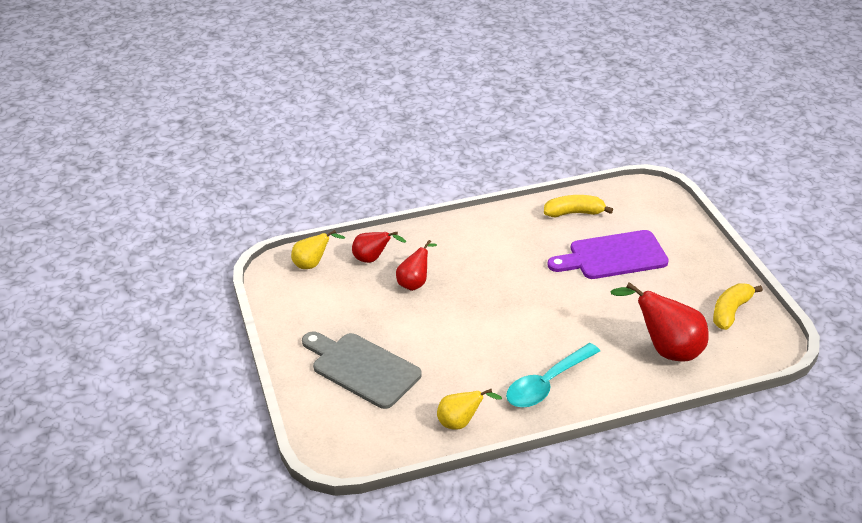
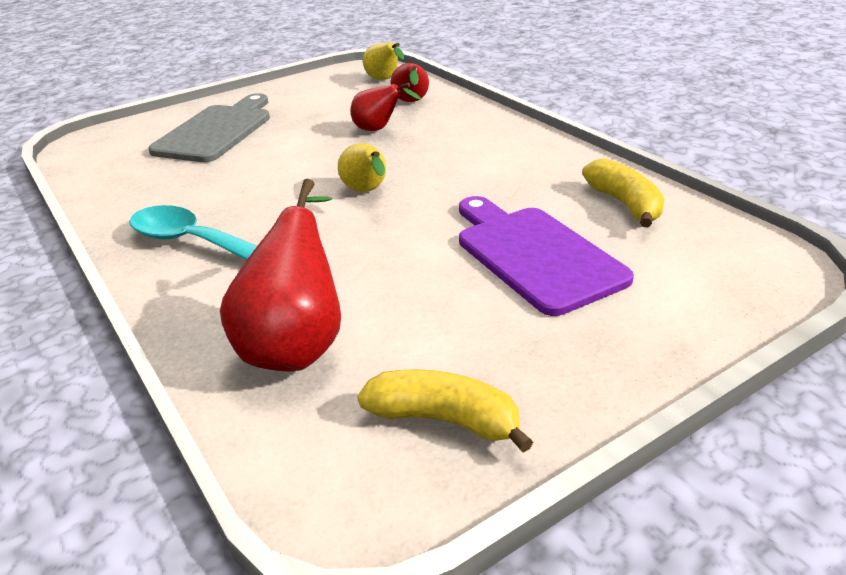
camera: 75 degrees right, 5 degrees down
(461, 422) = (121, 198): yellow pear -> yellow pear (367, 192)

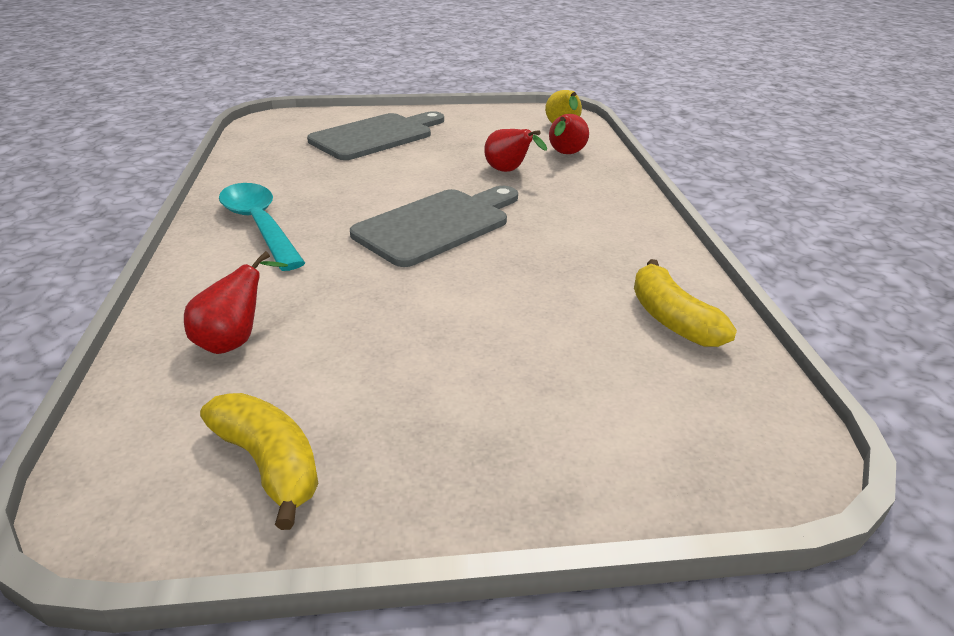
camera: 25 degrees right, 0 degrees up
(297, 344) = (235, 341): red pear -> red pear, size x0.59
(367, 192) = (437, 225): yellow pear -> grey cutting board
(534, 255) = (522, 338): purple cutting board -> none
(625, 204) = (672, 319): yellow banana -> yellow banana turned 150 degrees clockwise

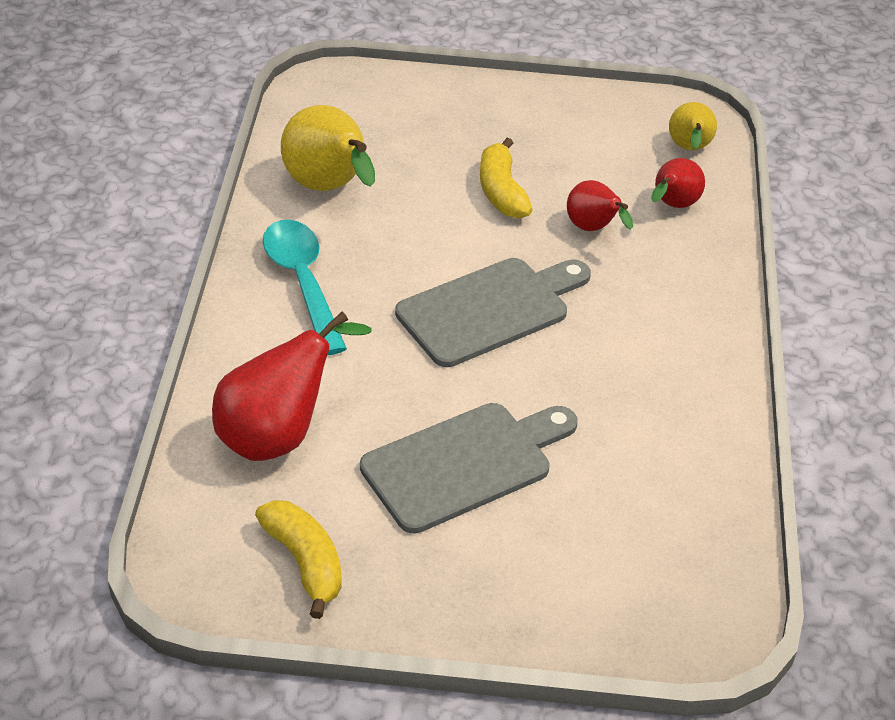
camera: 10 degrees right, 10 degrees up
(235, 341) = (278, 435): red pear -> red pear, size x1.70
(281, 169) = (329, 188): none -> yellow pear
(376, 136) = (447, 136): grey cutting board -> grey cutting board (464, 464)
(672, 319) = (687, 476): yellow banana -> yellow banana (501, 191)

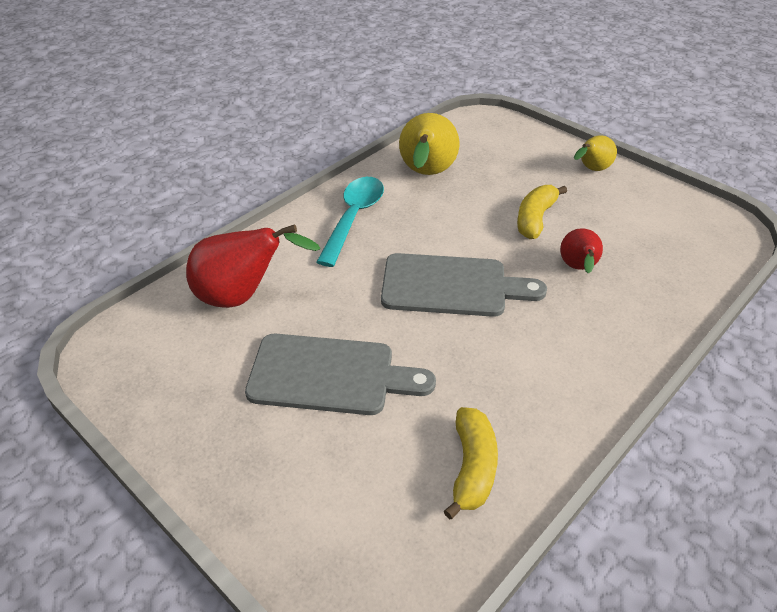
camera: 40 degrees right, 0 degrees up
(304, 562) = (169, 381): yellow banana -> yellow banana (472, 467)
(672, 206) = (656, 279): red pear -> none
(689, 149) = (706, 247): yellow pear -> yellow pear (591, 169)

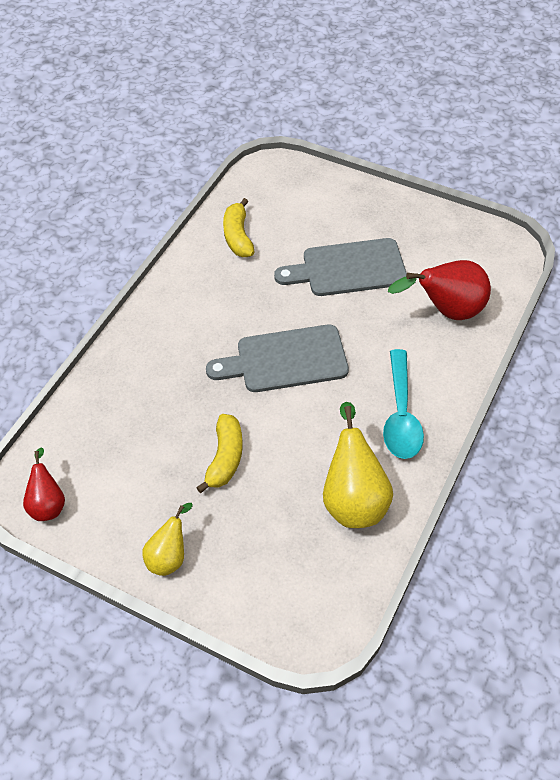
camera: 165 degrees right, 10 degrees up
(578, 268) = (180, 405): red pear -> red pear (48, 504)

